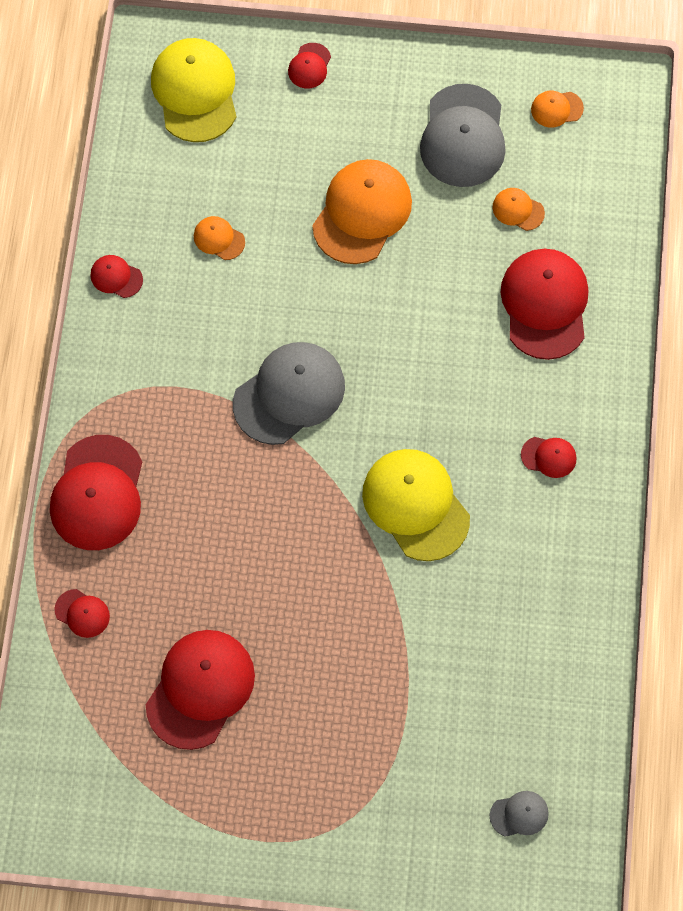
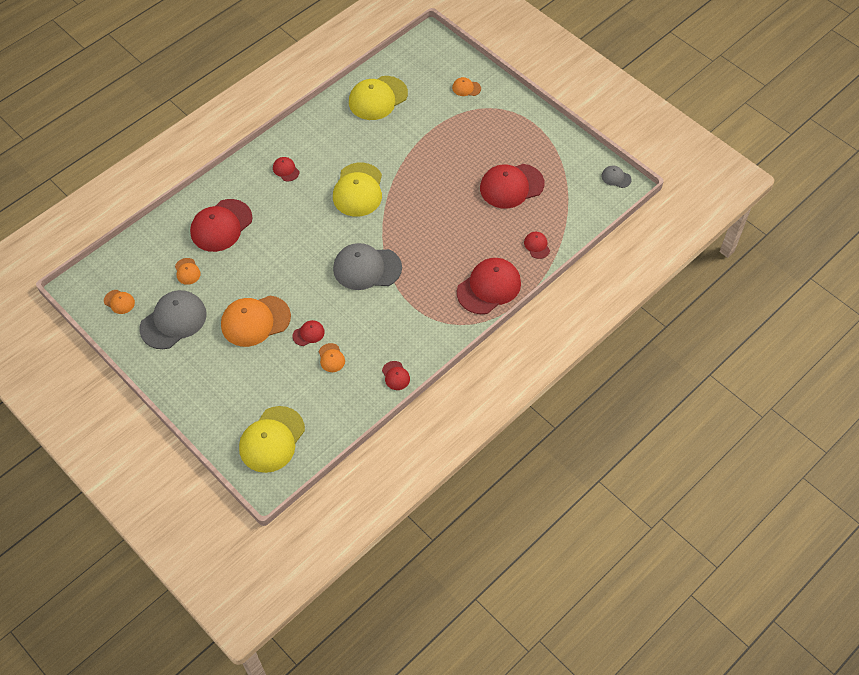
camera: 140 degrees left, 10 degrees down
(309, 66) = (205, 409): red cap -> red cap (308, 334)
(424, 825) = (466, 88): none -> orange cap
(519, 814) = (427, 69): grey cap -> grey cap (616, 177)
(541, 691) = (378, 98): none -> yellow cap

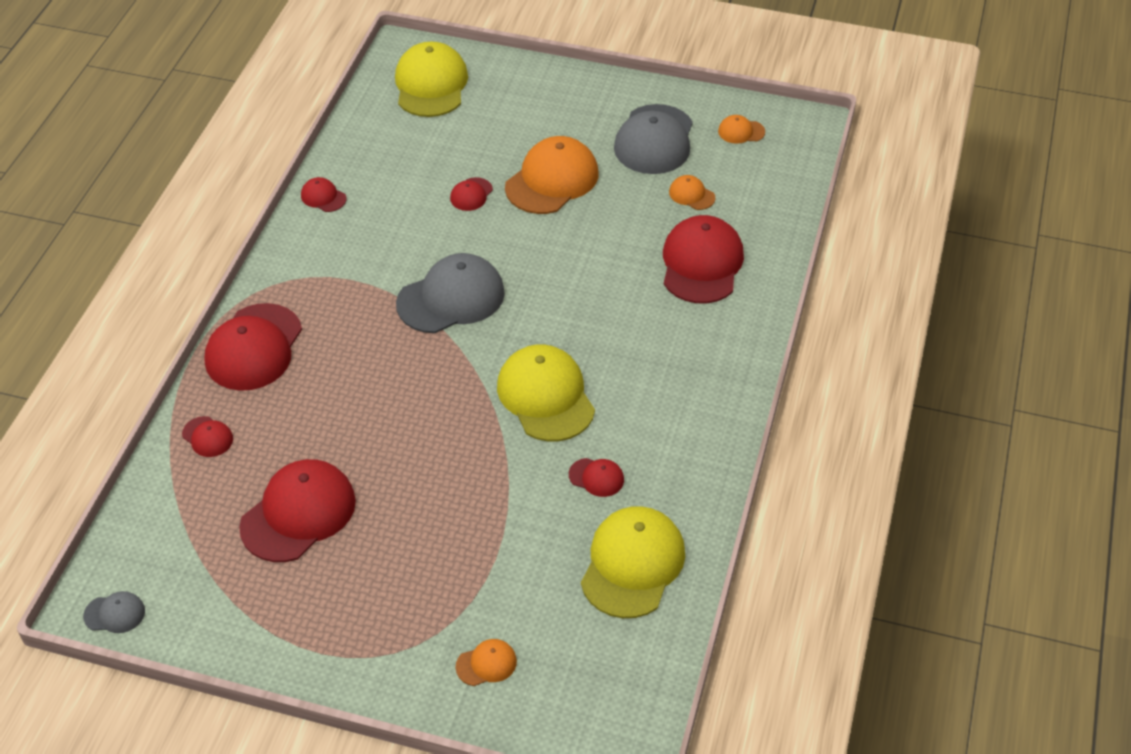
camera: 150 degrees right, 10 degrees down
(286, 170) = (681, 376): red cap -> red cap (596, 477)
(331, 358) = (421, 182): orange cap -> none

